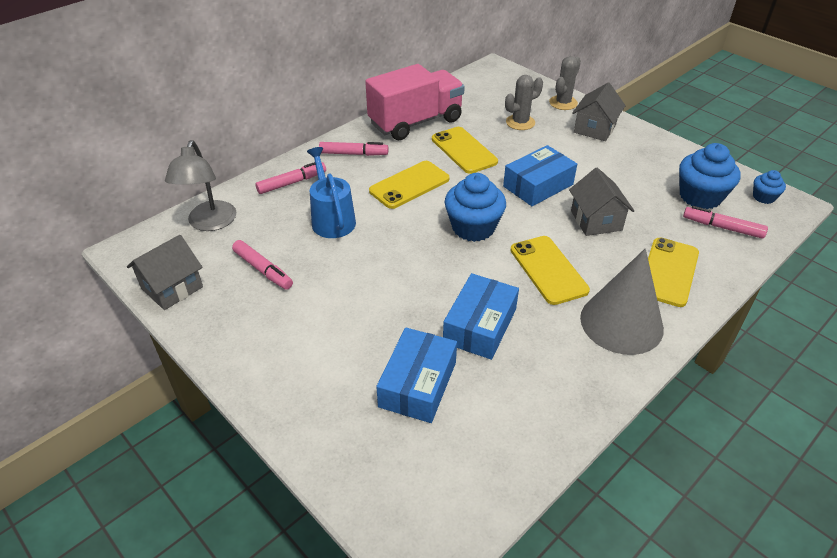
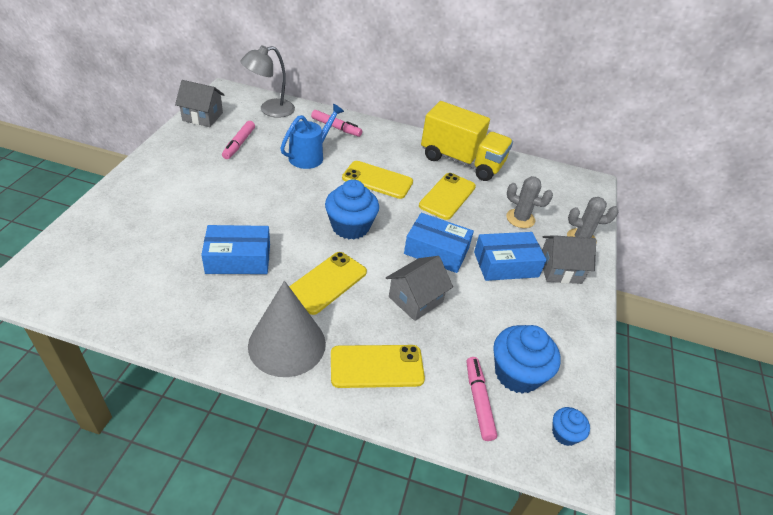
camera: 55 degrees right, 0 degrees up
(354, 154) = (392, 143): pink marker -> none
(415, 122) = (462, 161): pink truck -> yellow truck
(418, 384) = (164, 242): blue box -> blue box (506, 264)

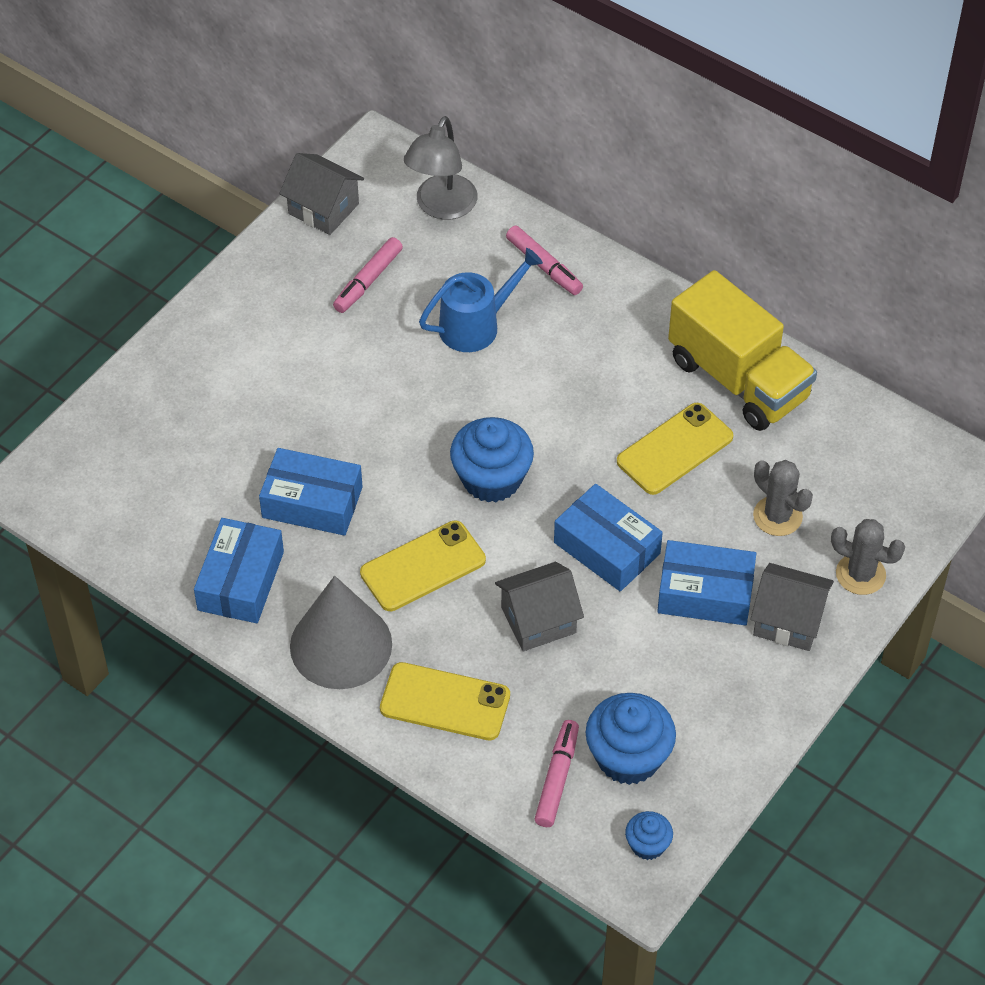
camera: 25 degrees right, 10 degrees up
(199, 316) = (241, 581): none -> blue box
(270, 110) = (441, 207): grey lamp -> grey lamp turned 60 degrees counterclockwise
(377, 180) = (570, 395): yellow phone -> none

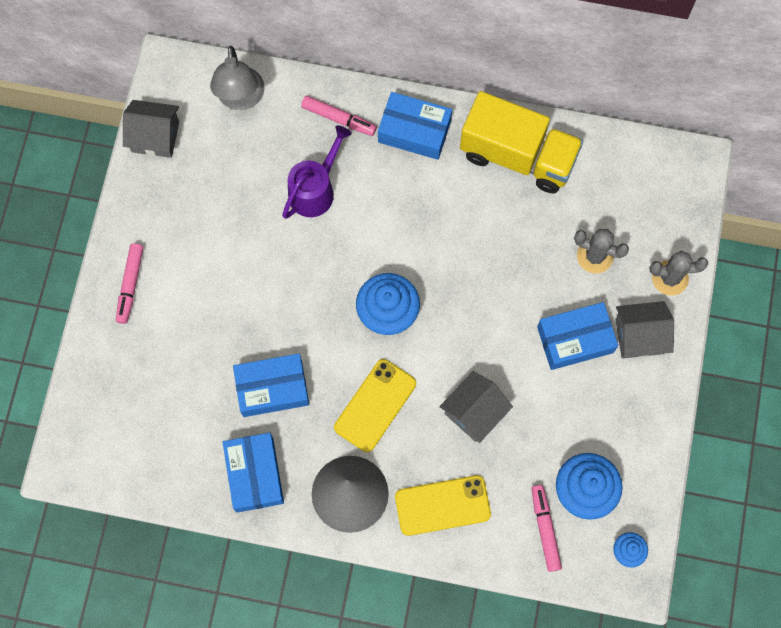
camera: 25 degrees left, 20 degrees up
(368, 281) = (219, 185): pink marker -> pink marker (130, 285)
(476, 325) = (315, 190): blue watering can -> purple watering can
(607, 548) = (493, 333): blue box -> blue box (414, 131)
(675, 449) = (501, 233): yellow phone -> none

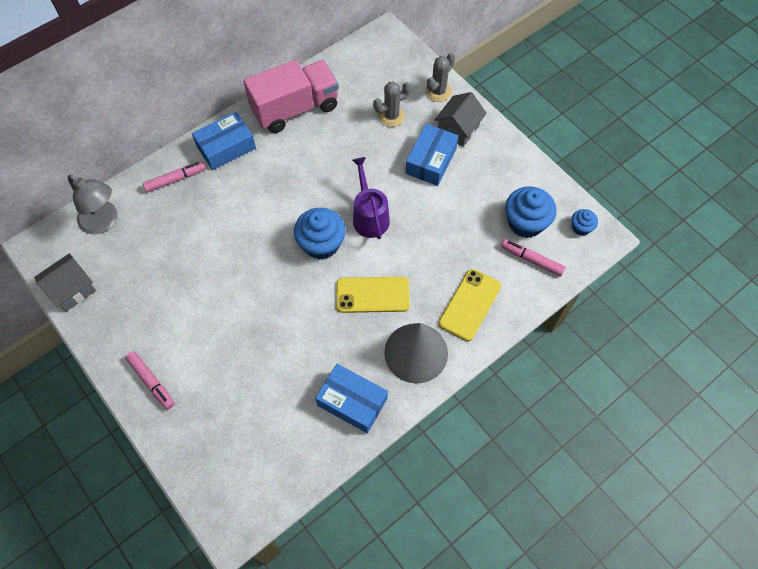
camera: 50 degrees left, 10 degrees down
(272, 388) = (305, 346): blue box -> none
(315, 190) = (205, 225): purple watering can -> purple watering can (369, 216)
(375, 405) = (372, 295): yellow phone -> yellow phone turned 75 degrees counterclockwise
(474, 412) = (426, 244): grey house -> none
(518, 155) = (295, 108): yellow truck -> pink truck

